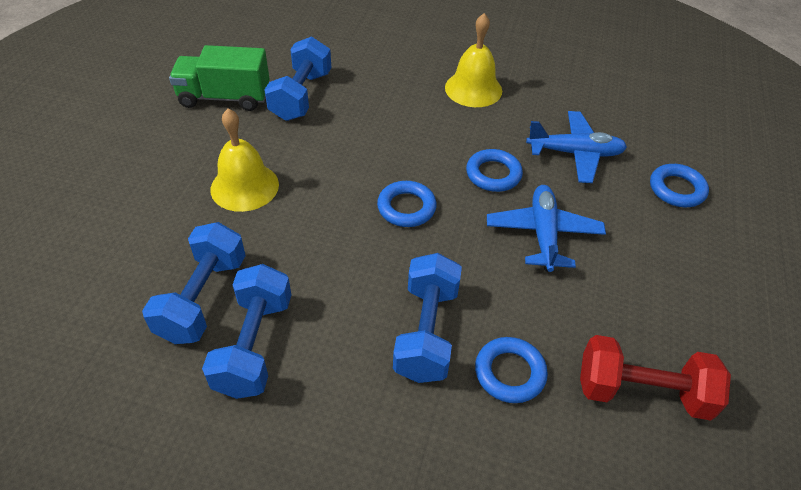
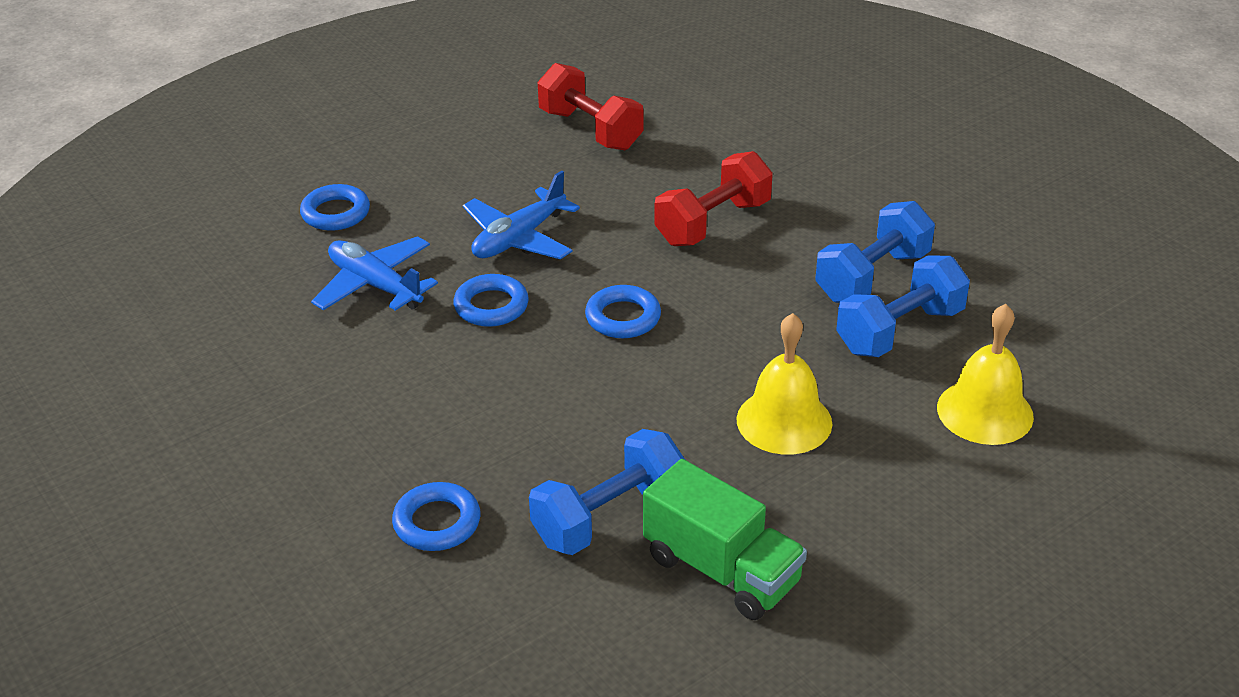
camera: 140 degrees left, 10 degrees down
(426, 332) = (713, 223): blue dumbbell -> red dumbbell
(473, 89) = (370, 411): yellow bell -> yellow bell (985, 412)
(509, 373) = (674, 176): blue ring -> blue ring (437, 522)

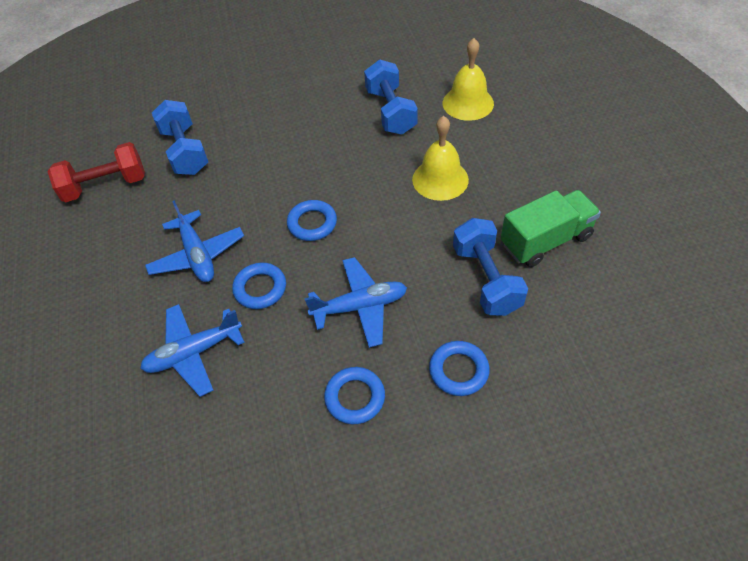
camera: 65 degrees left, 15 degrees up
(336, 213) = (87, 360): blue ring -> blue ring (355, 397)
(502, 402) = (360, 307): none -> blue plane
(713, 223) = (248, 156): red dumbbell -> none
(872, 276) = (340, 107): blue dumbbell -> blue dumbbell (185, 151)

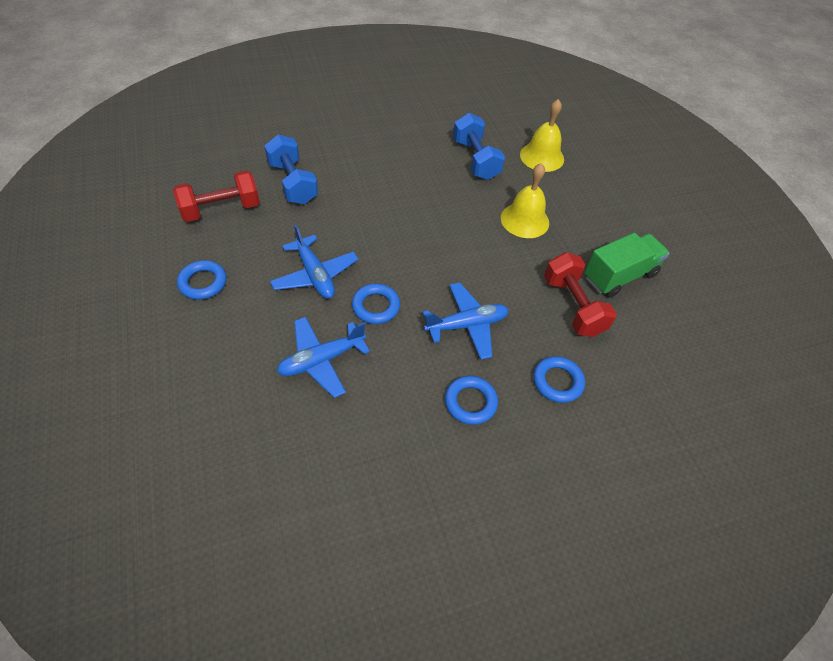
camera: 10 degrees left, 0 degrees up
(312, 223) = (416, 252): blue ring -> blue ring (203, 283)
(486, 279) = (573, 306): blue dumbbell -> red dumbbell

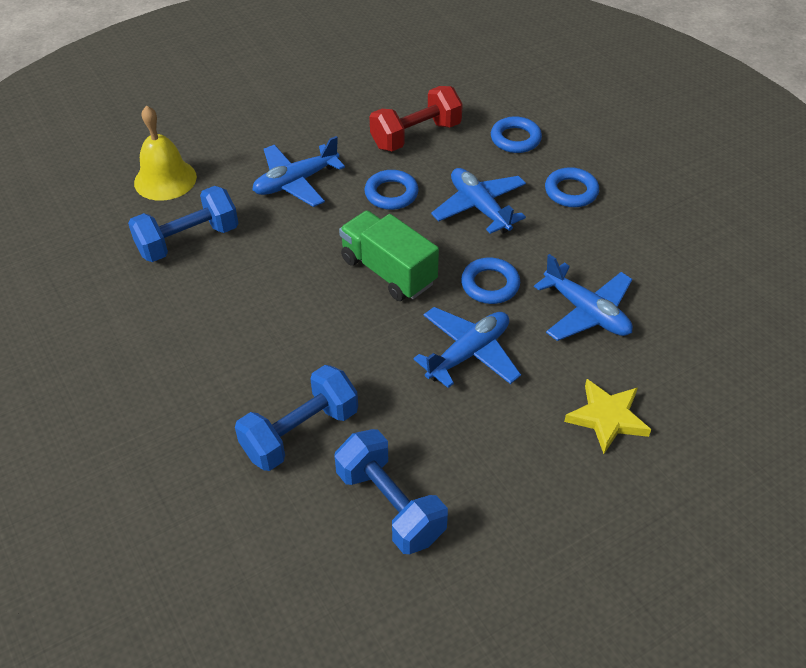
camera: 100 degrees left, 5 degrees down
(203, 283) = (536, 469): blue ring -> blue ring (391, 194)
(218, 336) = (607, 418): none -> yellow star
(221, 209) = (390, 505): red dumbbell -> blue dumbbell
(524, 220) = (296, 182): yellow bell -> blue plane
(619, 276) = (358, 107): green truck -> green truck (388, 271)

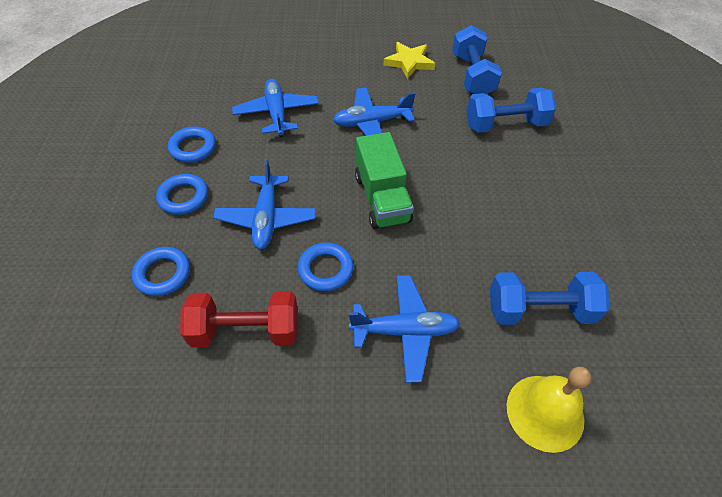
camera: 150 degrees left, 5 degrees up
(490, 284) = (318, 156): blue ring -> blue ring (193, 148)
(607, 418) = (326, 64): yellow star -> yellow star (409, 62)

